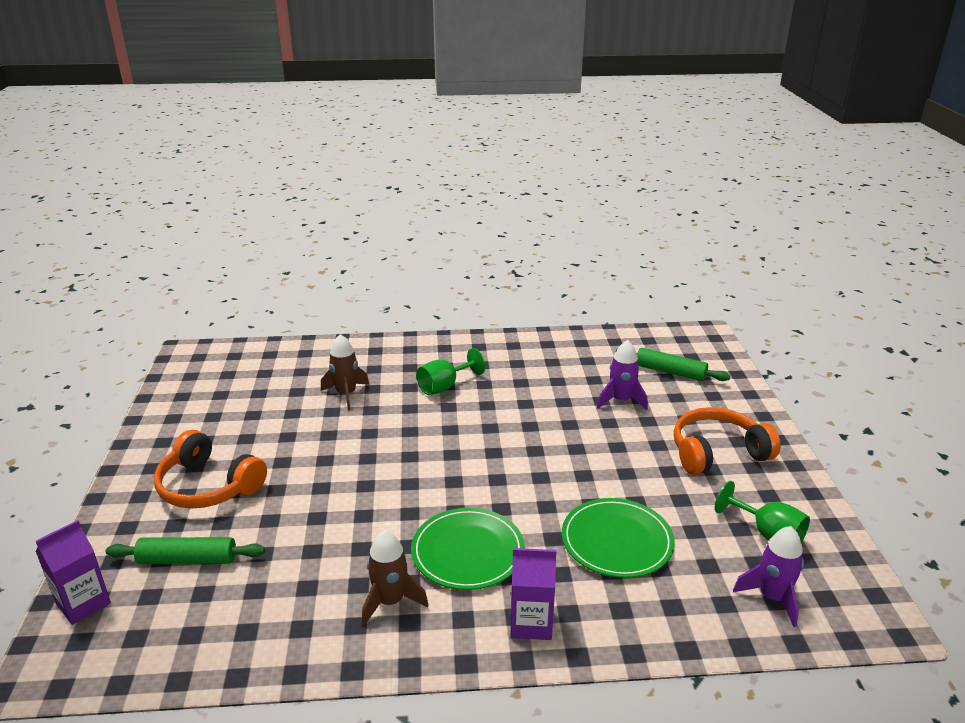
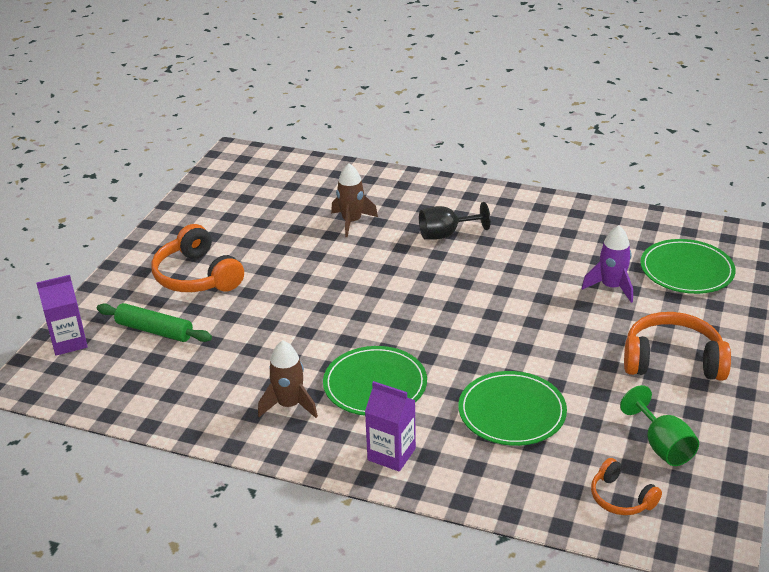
camera: 25 degrees right, 5 degrees up
(444, 387) = (446, 234): green goblet -> black goblet
(670, 372) = (686, 270): green rolling pin -> green plate
(772, 597) = (621, 498): purple rocket -> orange headphones

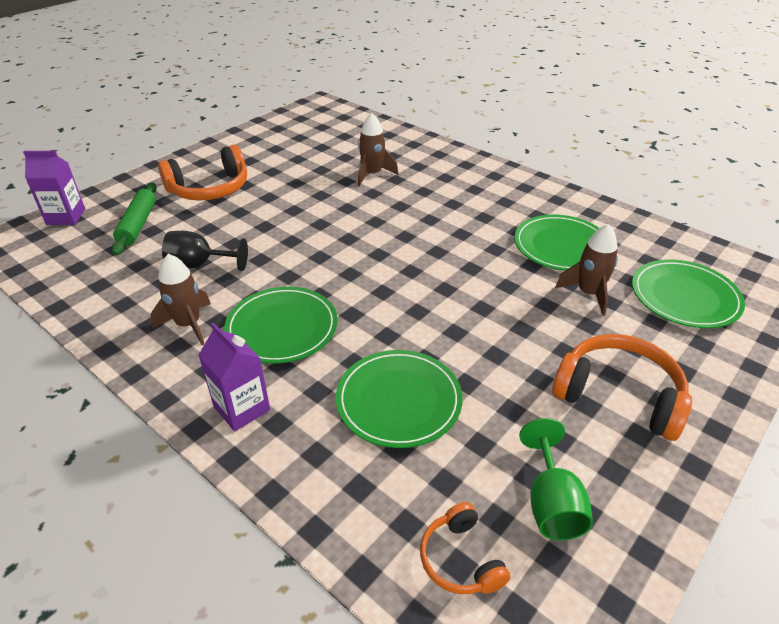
camera: 20 degrees right, 5 degrees up
(154, 331) = (138, 225): green rolling pin -> green rolling pin turned 45 degrees clockwise
(197, 276) = (210, 189): orange headphones -> orange headphones turned 105 degrees counterclockwise
(446, 234) = (449, 203): black goblet -> black goblet (199, 265)
(567, 251) = (561, 246): none -> green plate
(611, 287) = (588, 293): purple rocket -> brown rocket

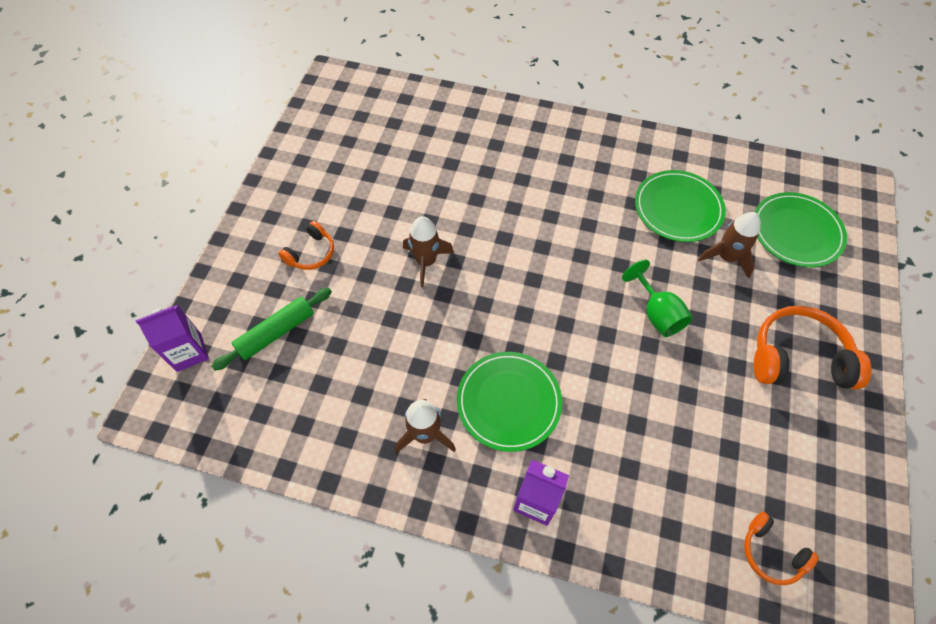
camera: 25 degrees left, 20 degrees up
(138, 225) = (276, 332): green rolling pin -> green rolling pin turned 75 degrees clockwise
(199, 265) = (380, 360): black goblet -> none
(210, 189) = (311, 253): orange headphones -> orange headphones, size x0.56
(372, 174) = (460, 172): brown rocket -> brown rocket (426, 262)
(399, 400) = (649, 435): green plate -> none
(551, 503) = (802, 478): green goblet -> green goblet (657, 313)

